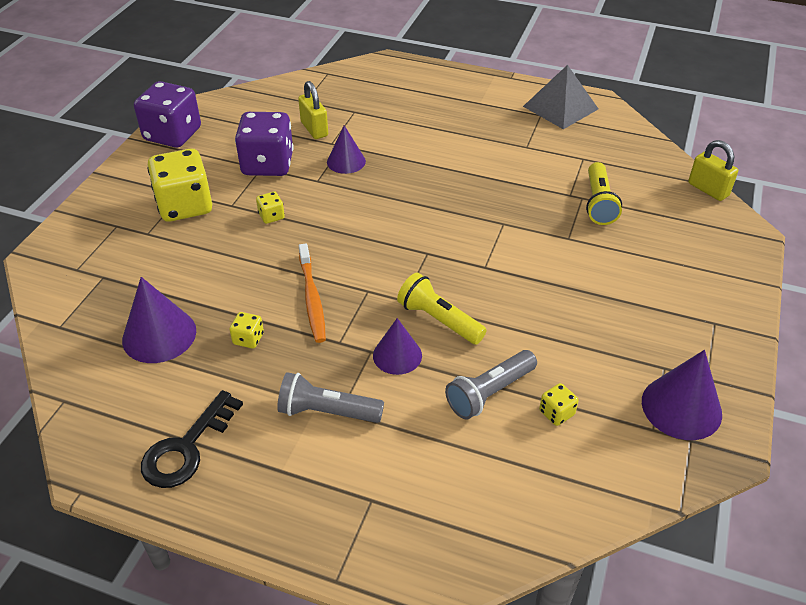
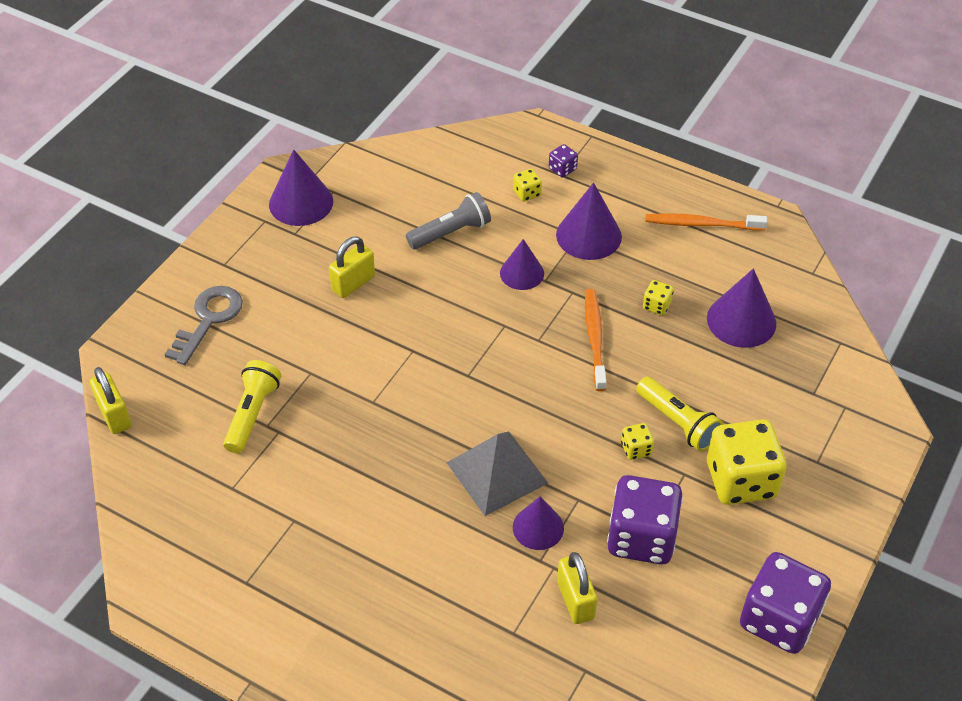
camera: 170 degrees left, 5 degrees up
(186, 448) = (701, 224): black key -> orange toothbrush
(327, 412) = (588, 235): grey flashlight -> purple cone
(371, 509) = (562, 169): none -> purple dice
(438, 320) = (476, 300): yellow flashlight -> yellow flashlight (678, 422)
(556, 413) = (402, 211): yellow dice -> yellow dice (527, 193)
(560, 107) = (210, 593): grey pyramid -> grey pyramid (497, 472)
(571, 320) = (353, 283): none -> yellow padlock
(689, 269) = (208, 319): none -> grey key

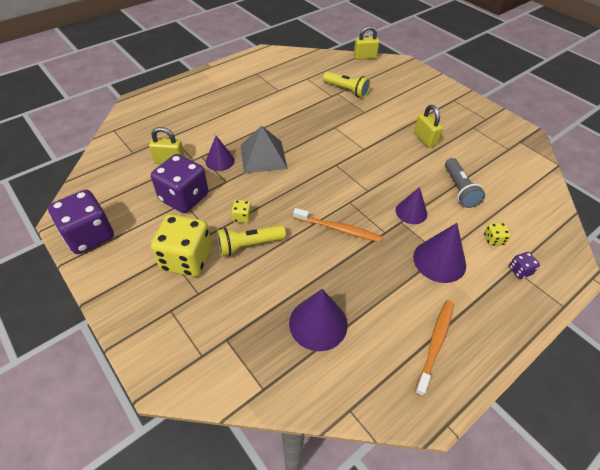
camera: 110 degrees right, 0 degrees up
(208, 319) = (414, 89): grey key -> none
(301, 202) = (499, 134): purple cone -> none
(656, 306) = (354, 274): yellow dice -> none

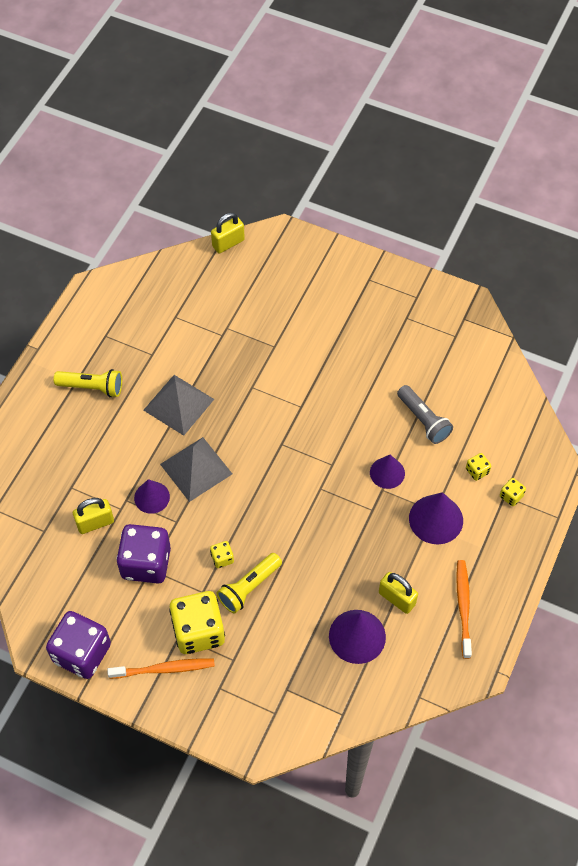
camera: 25 degrees left, 10 degrees up
(277, 119) = (178, 404): none -> grey pyramid
(338, 229) = (326, 527): orange toothbrush -> orange toothbrush (164, 669)
(346, 90) = (235, 318): yellow flashlight -> yellow flashlight (92, 387)
(425, 139) = (361, 361): yellow padlock -> yellow padlock (396, 598)
(520, 270) = (511, 496): purple dice -> yellow dice

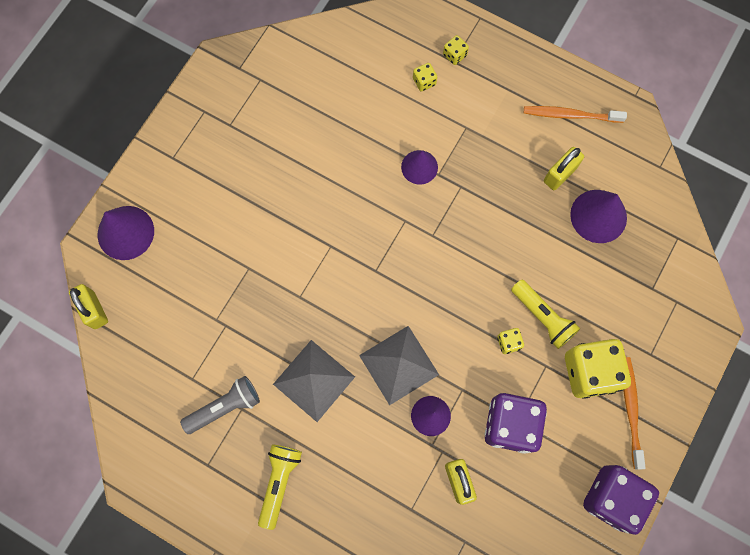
camera: 85 degrees left, 15 degrees up
(423, 420) = (360, 124): grey flashlight -> grey flashlight (225, 406)
(436, 519) = (475, 127): purple cone -> purple cone (125, 232)

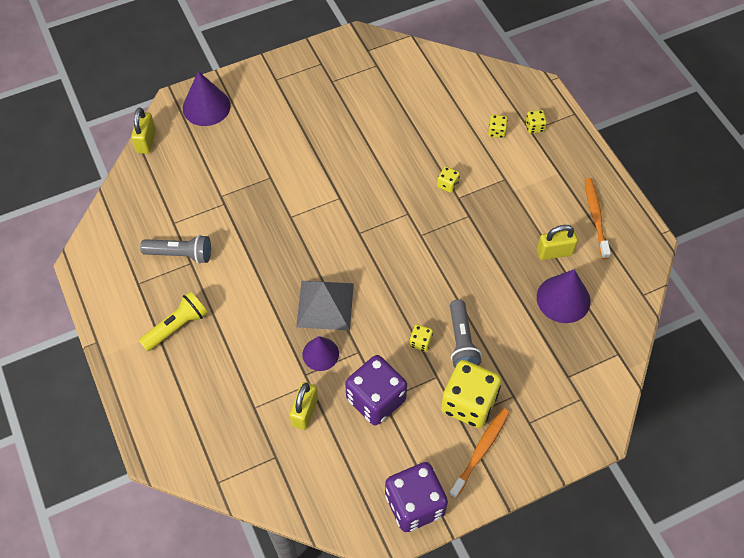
camera: 35 degrees right, 15 degrees down
(314, 380) = (255, 276): grey pyramid -> none
(419, 167) = (447, 184): purple cone -> yellow dice
(543, 317) = (462, 341): yellow flashlight -> grey flashlight
(570, 115) = (595, 217): orange toothbrush -> orange toothbrush turned 45 degrees clockwise

